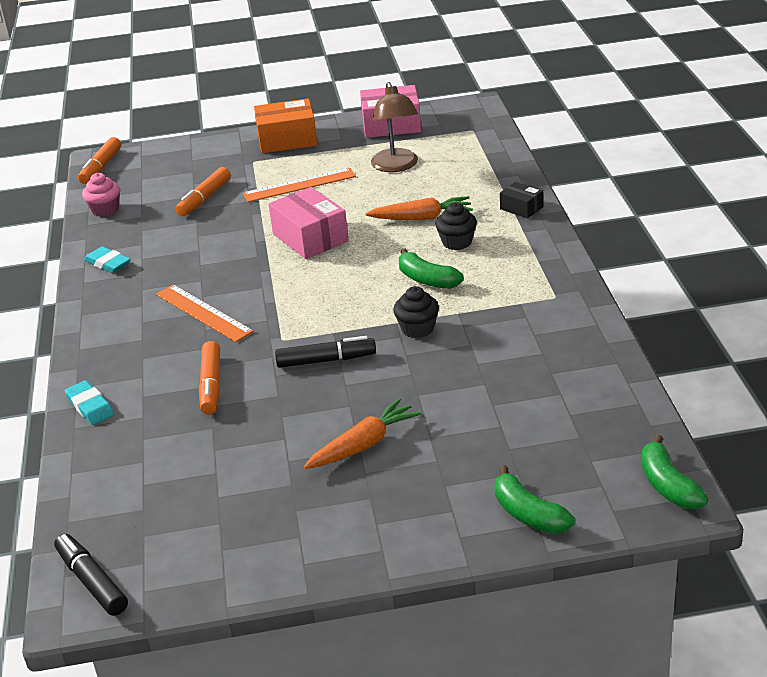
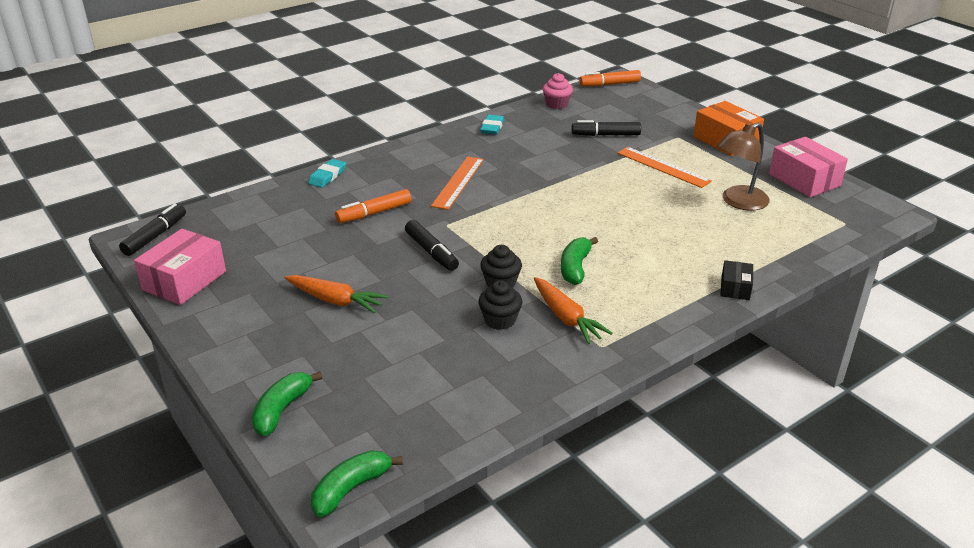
camera: 60 degrees right, 0 degrees up
(204, 199) = (605, 135): orange marker -> black marker
(310, 238) = (591, 195): pink box -> pink box (184, 280)
(421, 218) = (668, 238): orange carrot -> orange carrot (566, 317)
(457, 242) = (645, 267): black cupcake -> black cupcake (500, 320)

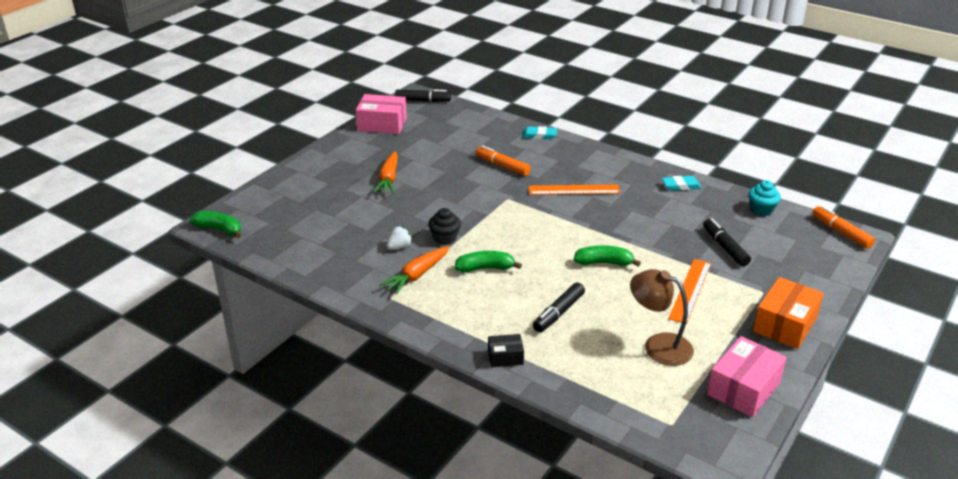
camera: 70 degrees right, 0 degrees up
(282, 410) = (276, 190): green banana -> green banana (604, 263)
(431, 252) = (467, 201): black marker -> black marker (558, 313)
(500, 320) = (399, 247): black cupcake -> white strawberry
(556, 104) = (761, 210): pink cupcake -> turquoise cupcake

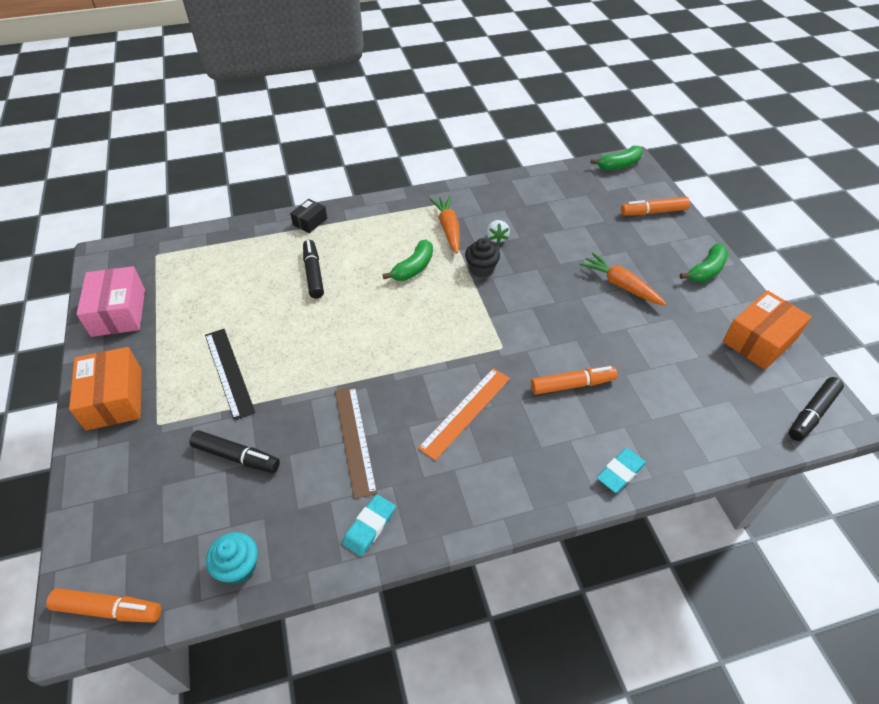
camera: 130 degrees right, 15 degrees up
(279, 193) = (653, 212): none -> orange marker
(382, 124) = (759, 340): pink box -> orange box
(604, 263) = (332, 344): green banana -> green banana (706, 271)
(648, 215) = (355, 439): none -> brown ruler
(658, 345) = (212, 301): brown lamp -> none
(690, 290) = (228, 372): orange ruler -> black ruler

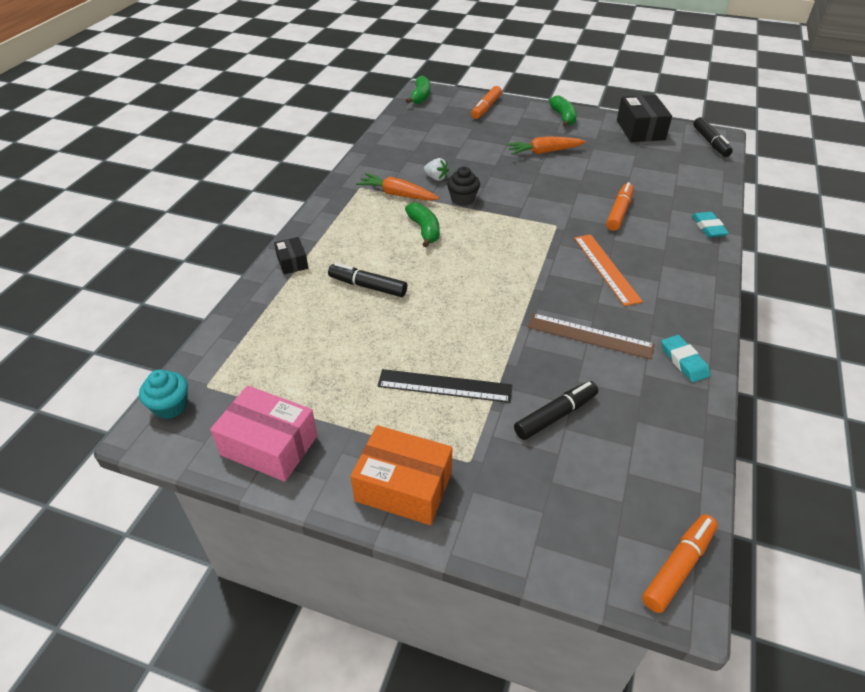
camera: 55 degrees left, 5 degrees down
(238, 567) = (679, 455): turquoise cupcake -> turquoise cupcake (170, 406)
(759, 340) = (640, 130): orange box -> black box

